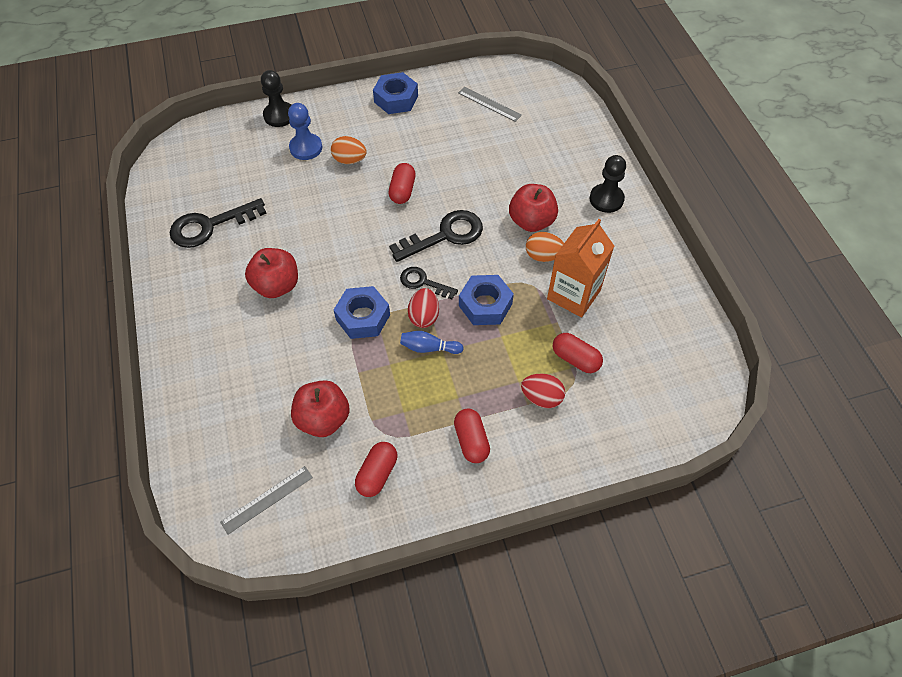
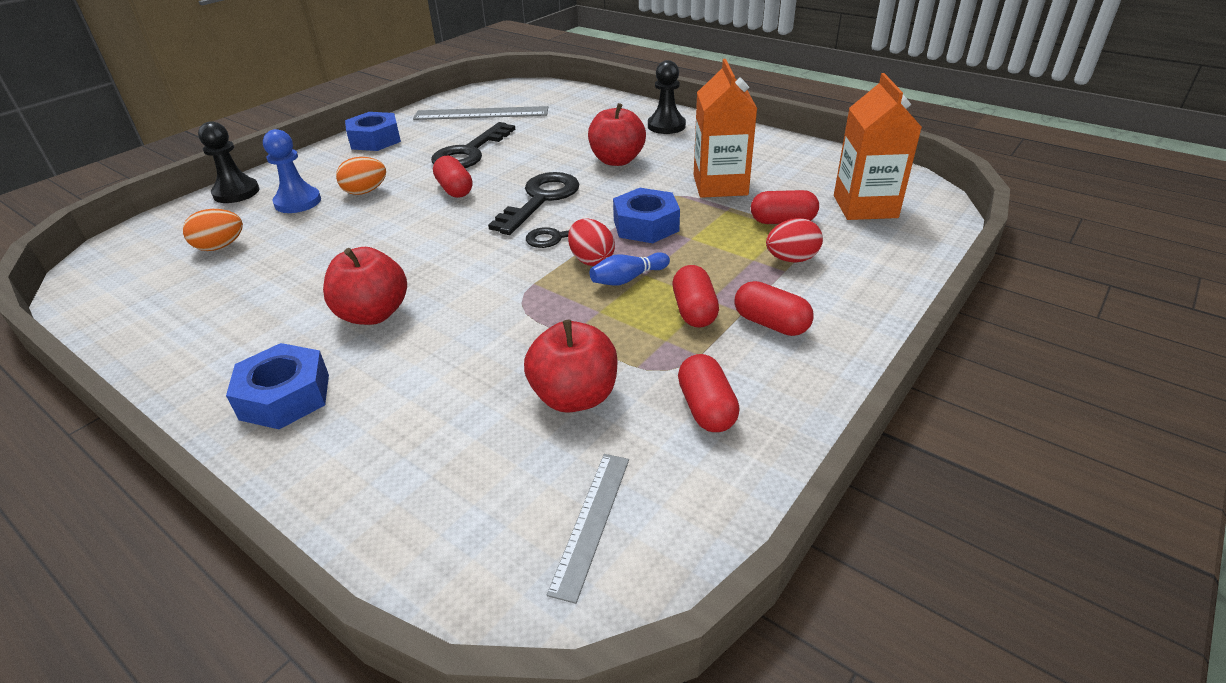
camera: 35 degrees left, 20 degrees down
(209, 226) = (216, 305): black key -> black key (469, 152)
(363, 317) = (520, 291): blue nut -> blue nut (285, 396)
(440, 400) = (694, 311): none -> red capsule
(489, 104) = (481, 114): grey ruler -> grey ruler, size x1.65
(543, 256) = (658, 175): orange egg -> orange egg (220, 247)
(648, 382) = (865, 206): none -> orange carton

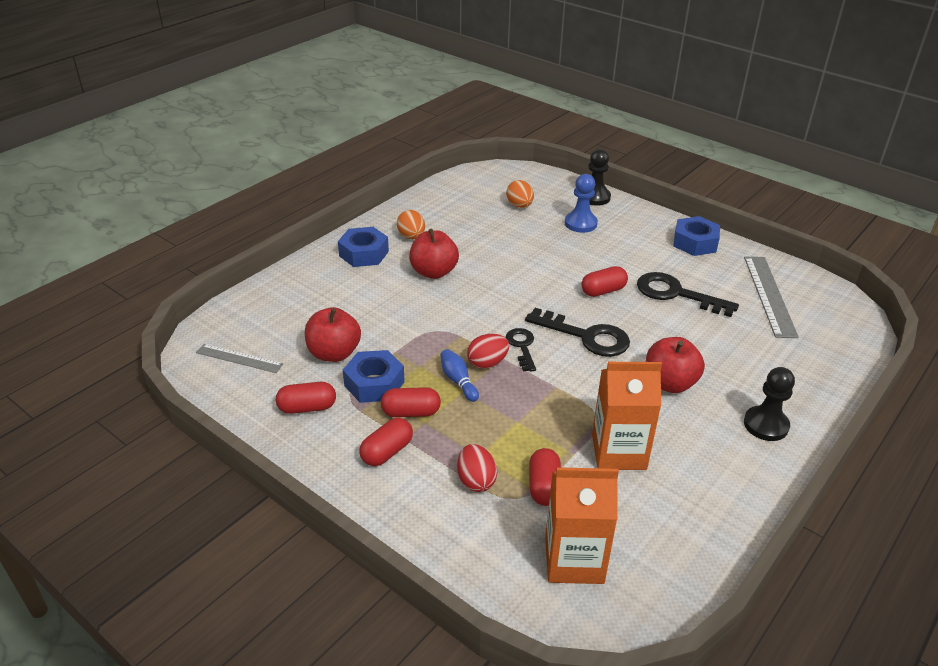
camera: 90 degrees right, 0 degrees up
(365, 192) = (597, 249): orange egg -> orange egg (411, 237)
(646, 225) = (540, 395): blue nut -> blue nut (374, 383)

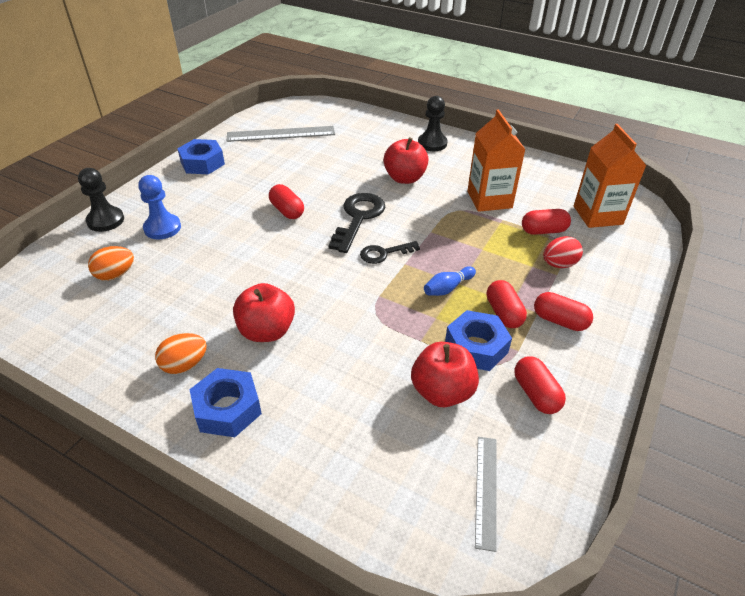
camera: 100 degrees left, 5 degrees up
(487, 363) = (415, 272): red egg -> none
(676, 294) = (286, 174): black key -> none

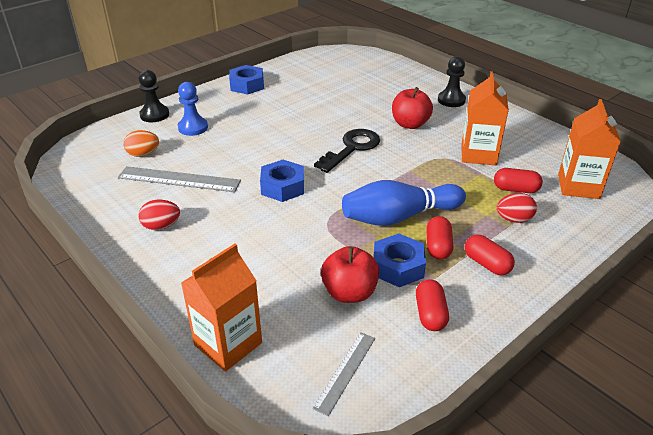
camera: 20 degrees right, 5 degrees down
(184, 365) = (161, 226): orange egg -> red egg
(227, 409) = (176, 263): blue nut -> blue nut (282, 187)
(267, 331) = (233, 216): red apple -> none
(281, 134) = (322, 73): grey ruler -> grey ruler (179, 179)
(287, 211) = (295, 132): red capsule -> none
(340, 497) = (228, 344): none -> orange carton
(384, 253) = (358, 179): black key -> none
(448, 288) = (399, 217): blue bowling pin -> blue bowling pin, size x2.21

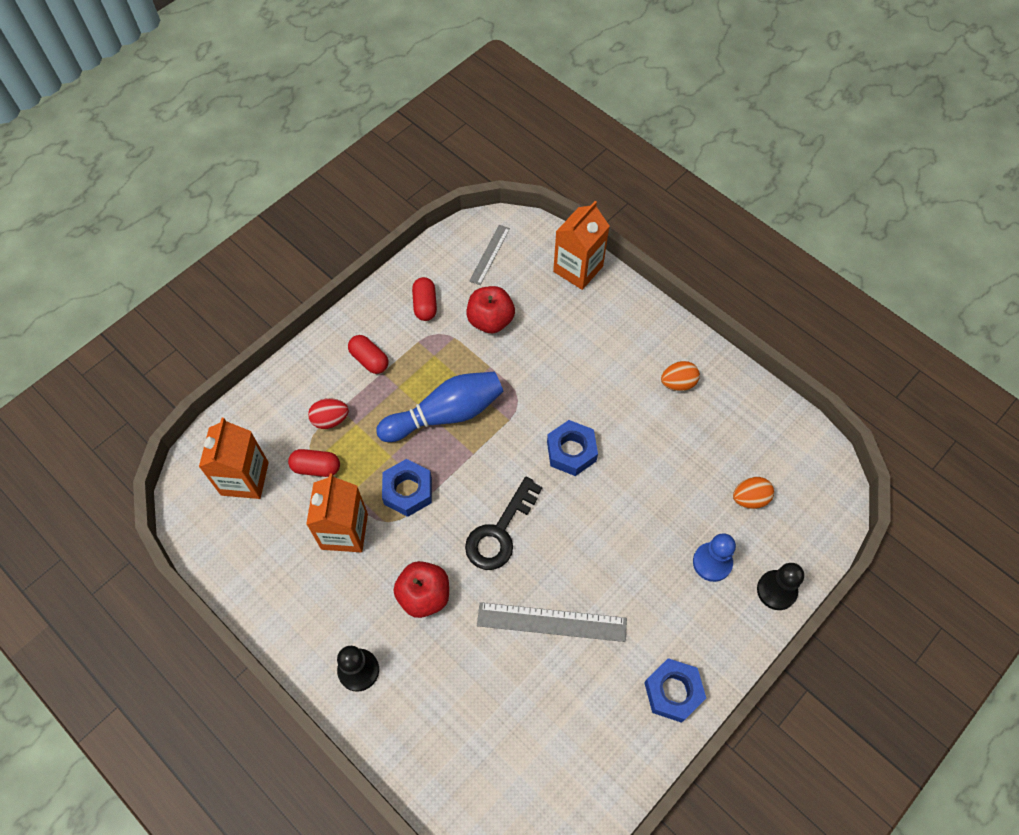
camera: 175 degrees right, 25 degrees up
(161, 226) = (678, 383): red egg -> orange egg
(179, 179) = (688, 455): grey ruler -> grey ruler (551, 621)
(398, 267) = (449, 351): blue nut -> blue nut (408, 491)
(438, 247) = (411, 377): red capsule -> none

